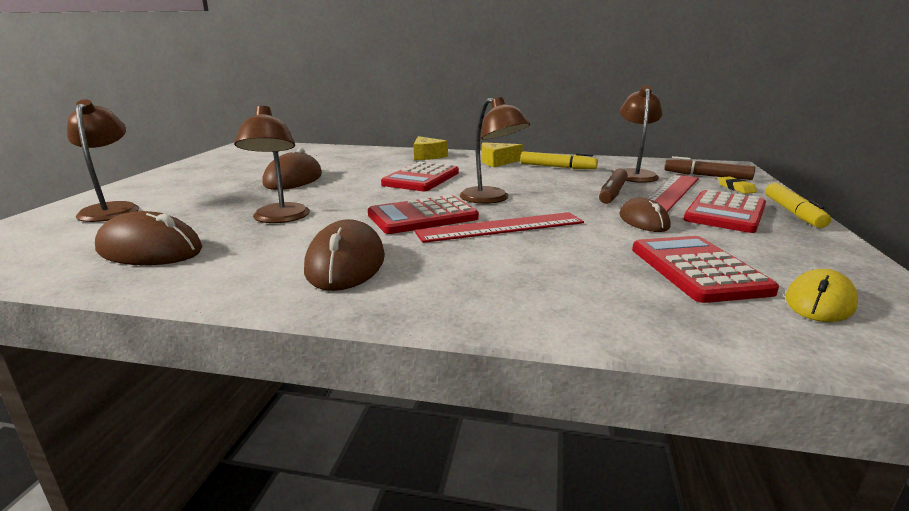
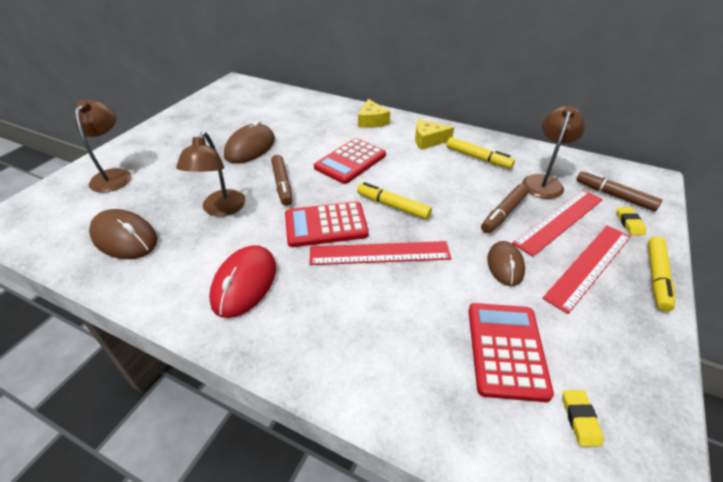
camera: 15 degrees right, 20 degrees up
(346, 263) = (244, 283): brown mouse -> red mouse
(349, 197) = (282, 184): none -> brown marker
(491, 199) = (393, 206): brown lamp -> yellow marker
(725, 213) = (589, 266): red calculator -> red ruler
(819, 302) = (580, 419): yellow mouse -> yellow eraser

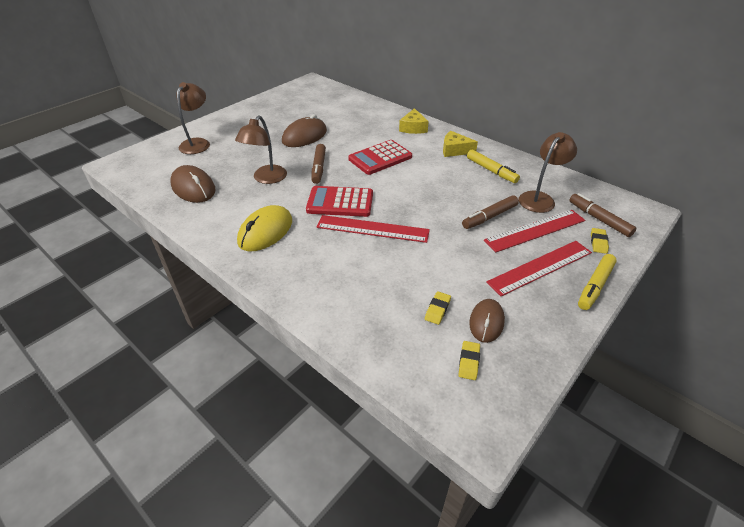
camera: 15 degrees right, 0 degrees up
(244, 283) = (265, 231): red mouse -> yellow mouse
(393, 206) = (399, 197): yellow marker -> none
(505, 265) = (469, 254): brown mouse -> brown mouse (486, 322)
(506, 350) = (437, 309): red calculator -> yellow eraser

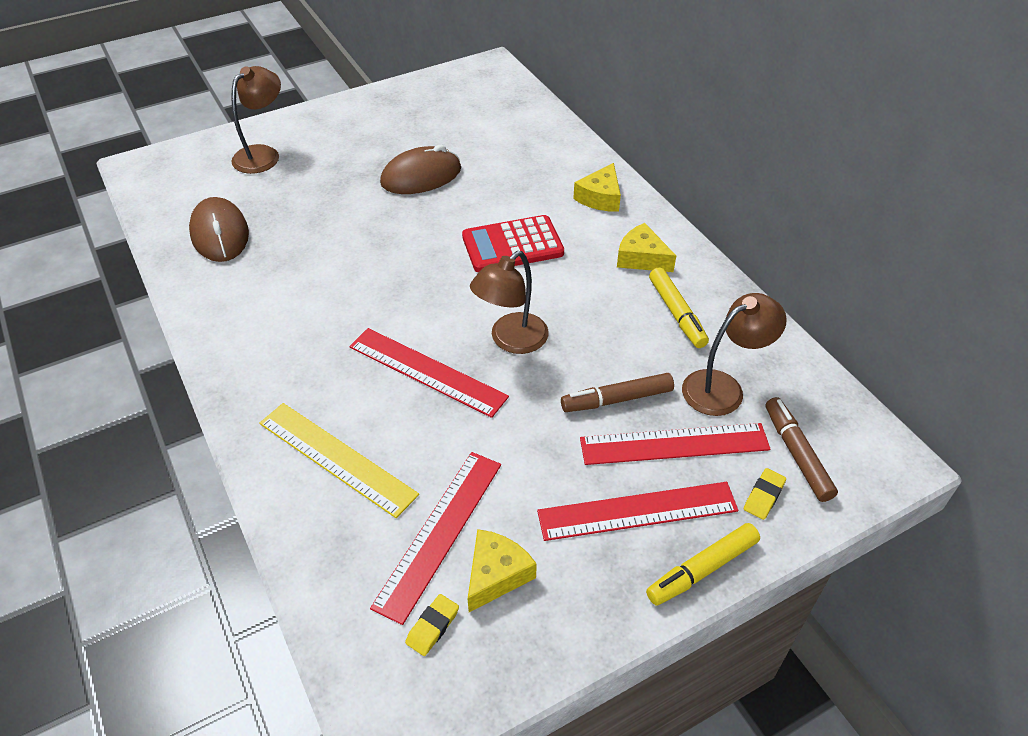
camera: 20 degrees right, 5 degrees up
(265, 231) = (278, 335): yellow mouse -> none
(266, 179) = (325, 243): brown lamp -> brown lamp (511, 340)
(319, 168) = (410, 241): brown marker -> none
(340, 202) = (406, 312): red calculator -> none
(347, 287) = (337, 458): none -> yellow ruler
(437, 309) = (439, 533): yellow eraser -> red ruler
(486, 322) = (496, 575): brown mouse -> yellow cheese

